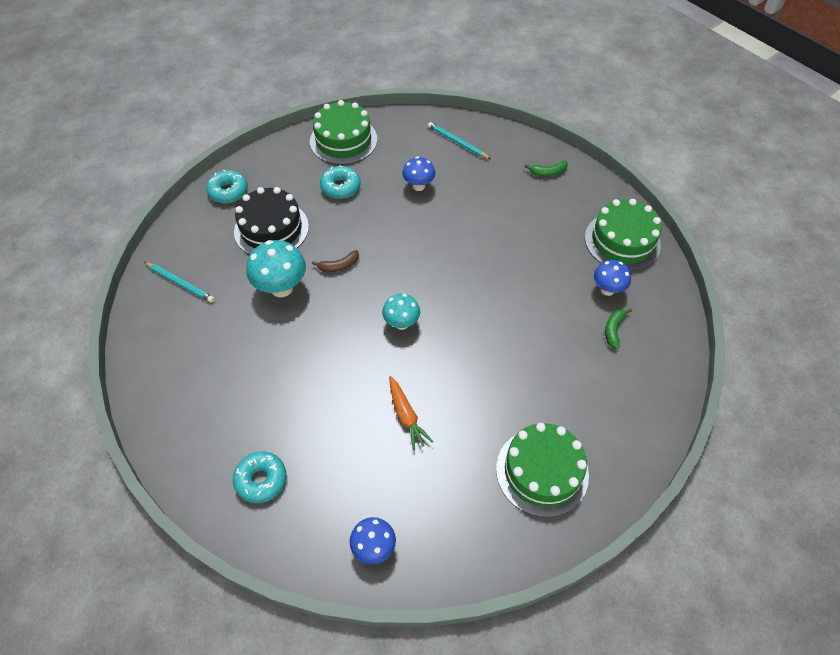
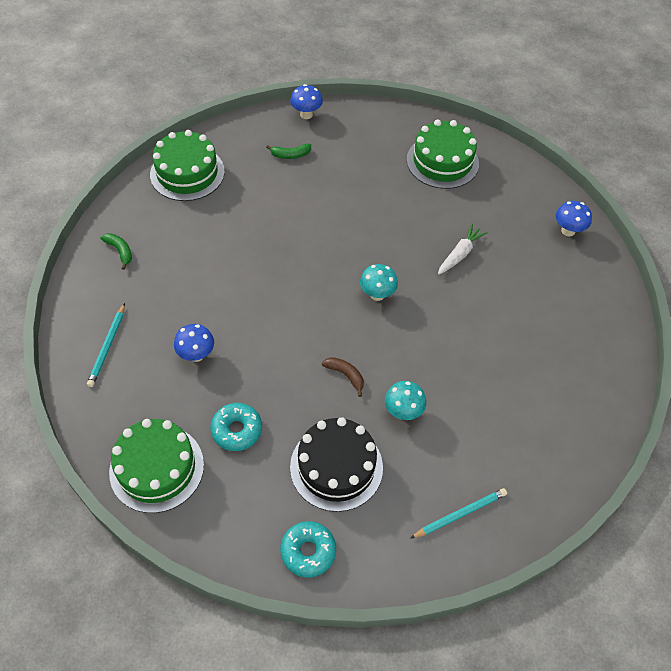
camera: 120 degrees left, 0 degrees up
(180, 283) = (460, 514): turquoise pencil -> turquoise pencil turned 60 degrees clockwise
(261, 479) = (581, 322): turquoise donut -> none
(281, 288) = (403, 412): turquoise mushroom -> turquoise mushroom, size x0.63
(406, 416) = (460, 254): orange carrot -> white carrot
(607, 289) = (250, 169): blue mushroom -> blue mushroom (306, 114)

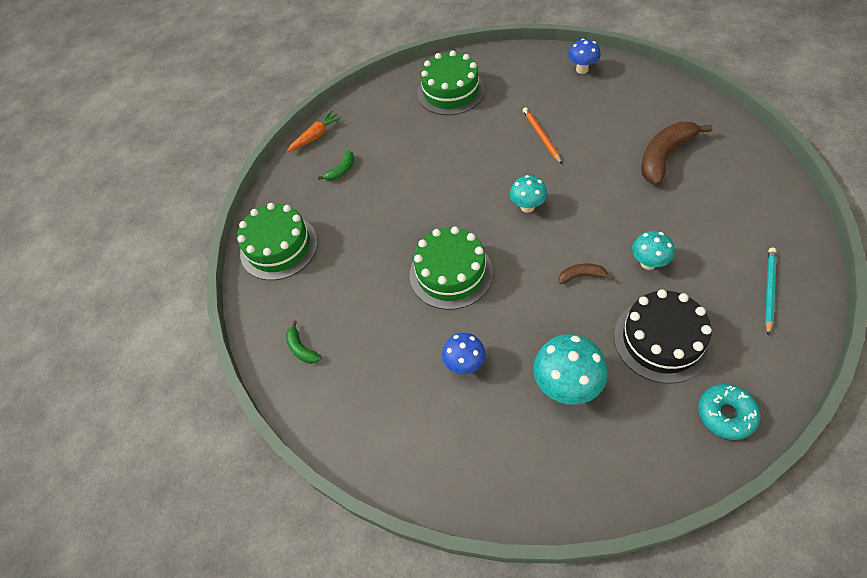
camera: 35 degrees left, 0 degrees up
(108, 347) = (390, 426): turquoise pencil -> none
(120, 251) = (301, 349): green banana -> green banana turned 135 degrees counterclockwise
(157, 468) = (551, 474): green cake -> green cake (451, 273)
(237, 430) = (566, 386): turquoise donut -> turquoise mushroom
(306, 114) = (316, 136): blue mushroom -> orange carrot
(460, 254) = (541, 136): white carrot -> orange pencil
(530, 353) = (664, 156): none -> brown banana

